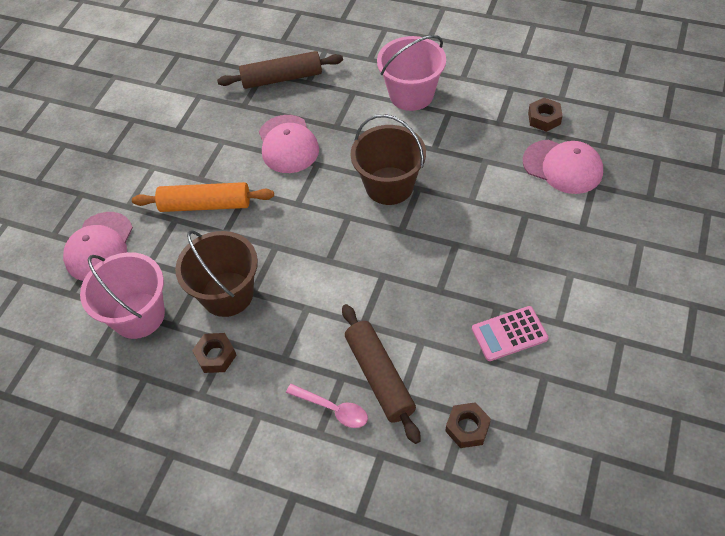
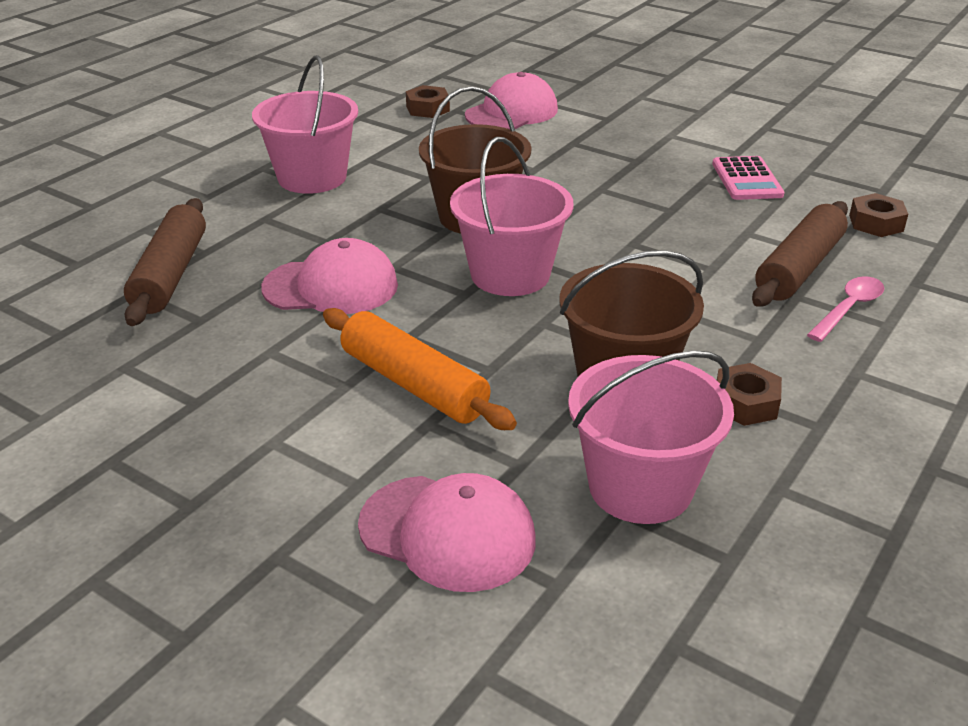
camera: 80 degrees left, 20 degrees down
(205, 205) = (414, 384): orange rolling pin -> orange rolling pin turned 60 degrees counterclockwise
(323, 219) = (510, 274): none -> pink bucket
(379, 376) = (799, 268): brown rolling pin -> brown rolling pin turned 45 degrees counterclockwise

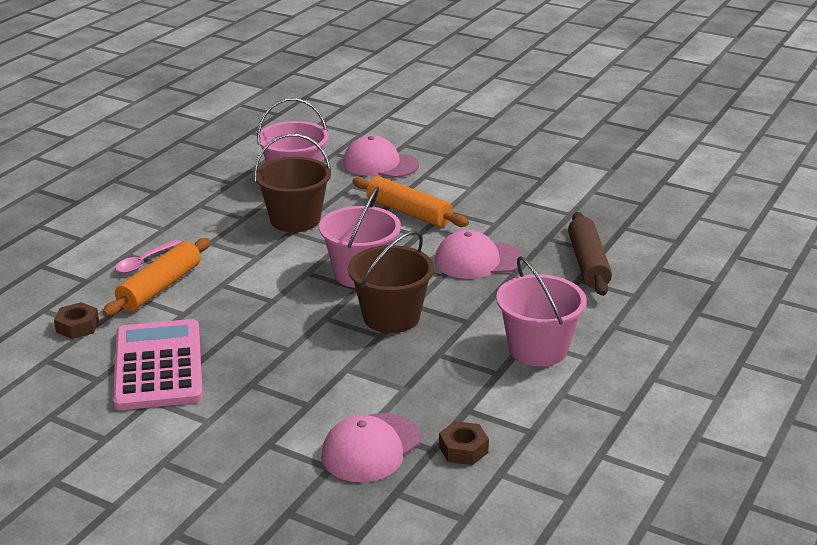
camera: 175 degrees right, 5 degrees down
(745, 403) = (232, 212): brown nut -> none
(746, 179) = (158, 366): pink calculator -> pink calculator, size x1.85
(799, 268) = (160, 287): brown rolling pin -> orange rolling pin

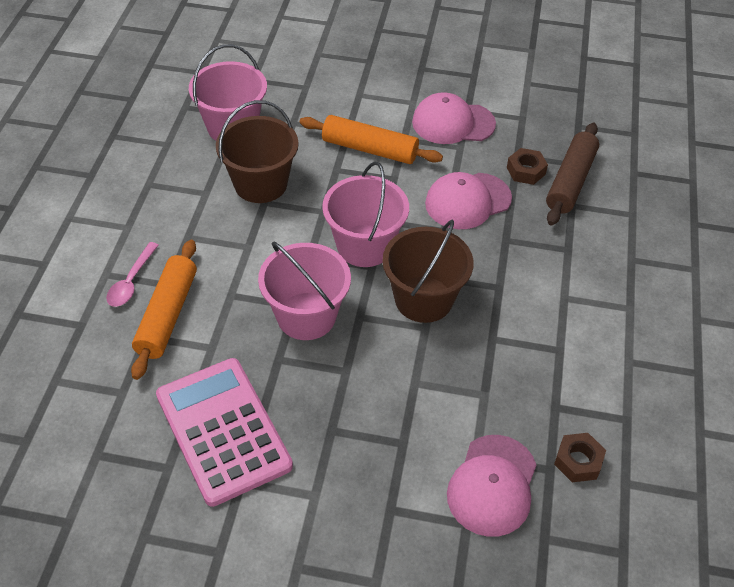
camera: 20 degrees left, 20 degrees up
(77, 326) = (106, 396): brown nut -> brown nut (526, 171)
(380, 164) = (307, 86): pink cap -> pink cap (453, 123)
(538, 349) = (580, 307): pink bucket -> pink bucket (306, 316)
(588, 263) = (570, 181): brown rolling pin -> brown rolling pin turned 45 degrees clockwise

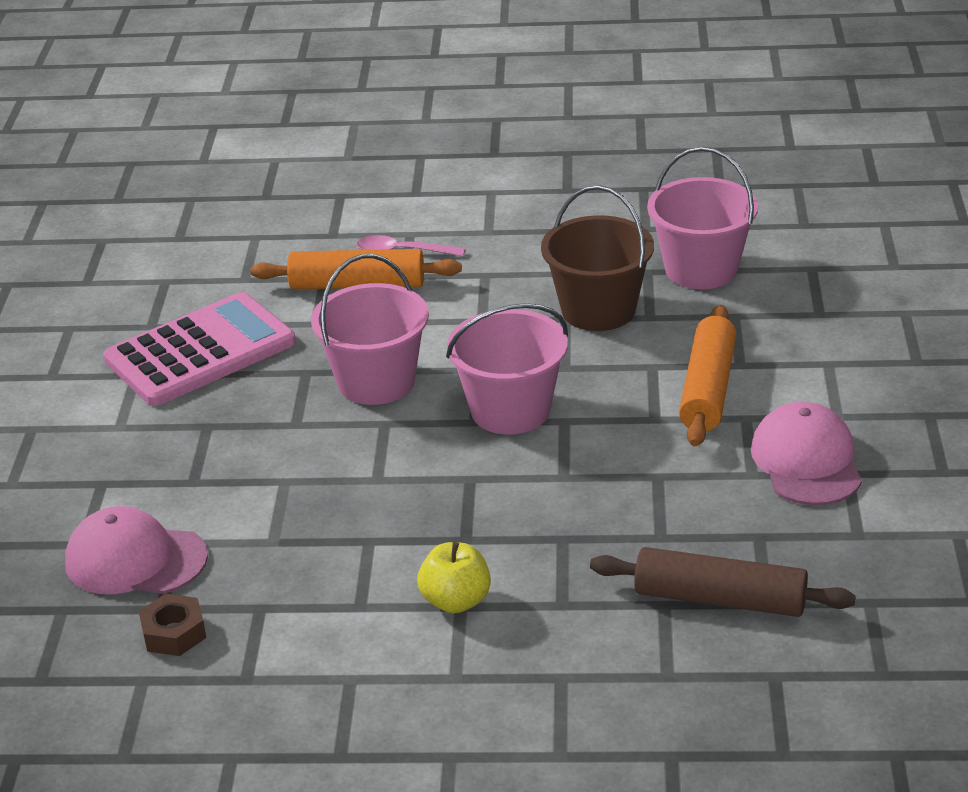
camera: 85 degrees right, 15 degrees down
(423, 299) = (426, 472): brown bucket -> none
(468, 201) = (632, 493): pink cap -> none
(526, 171) = (725, 548): brown nut -> none
(560, 299) = (456, 601): none -> yellow apple

